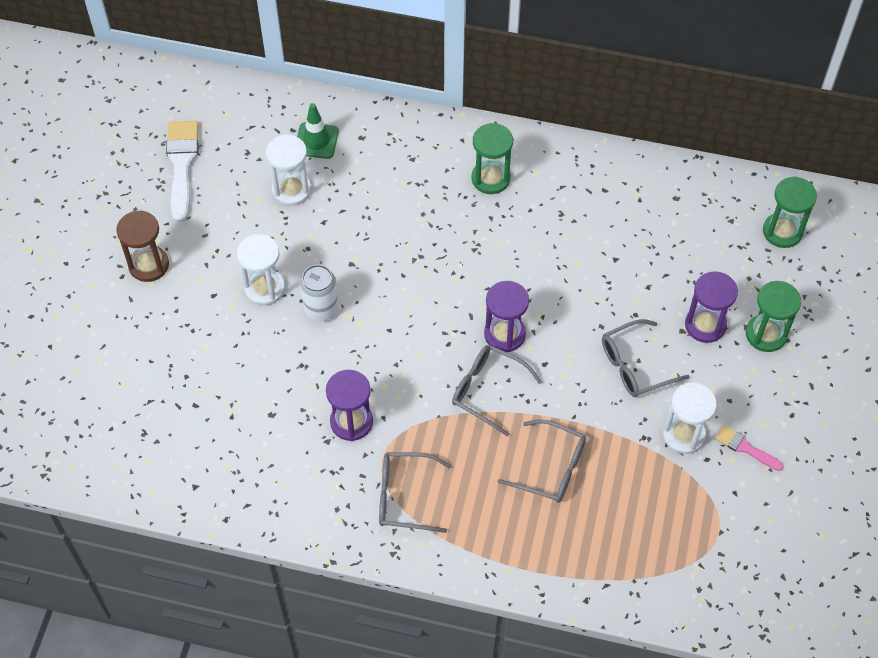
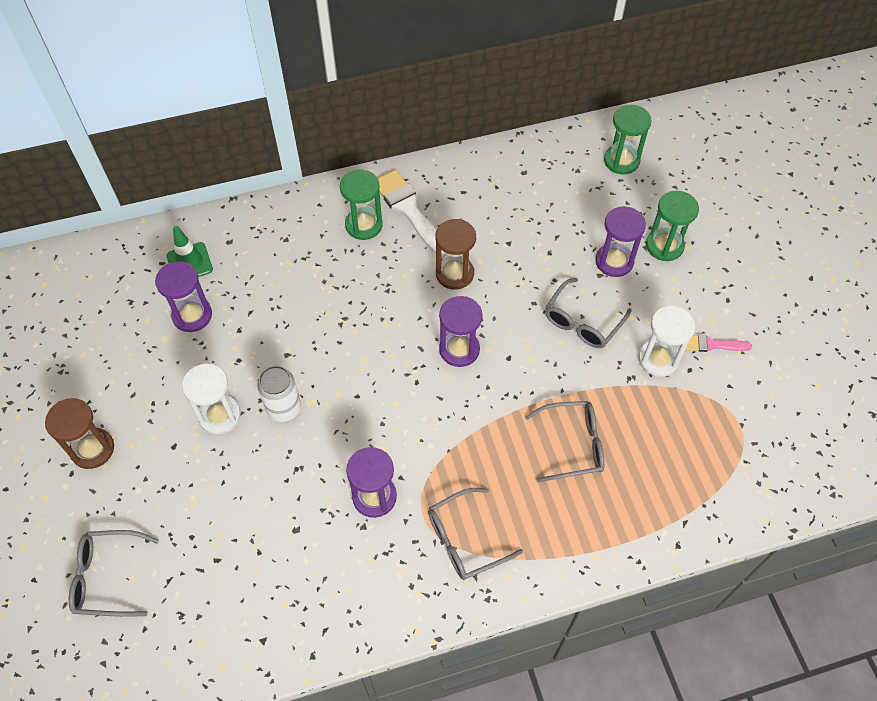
camera: 30 degrees left, 0 degrees up
(182, 165) = (73, 341): white brush -> white brush (408, 209)
(291, 190) = (192, 315): white hourglass -> purple hourglass
(487, 390) = (476, 405): grey glasses -> grey glasses (107, 577)
(545, 263) = (454, 274): none -> brown hourglass

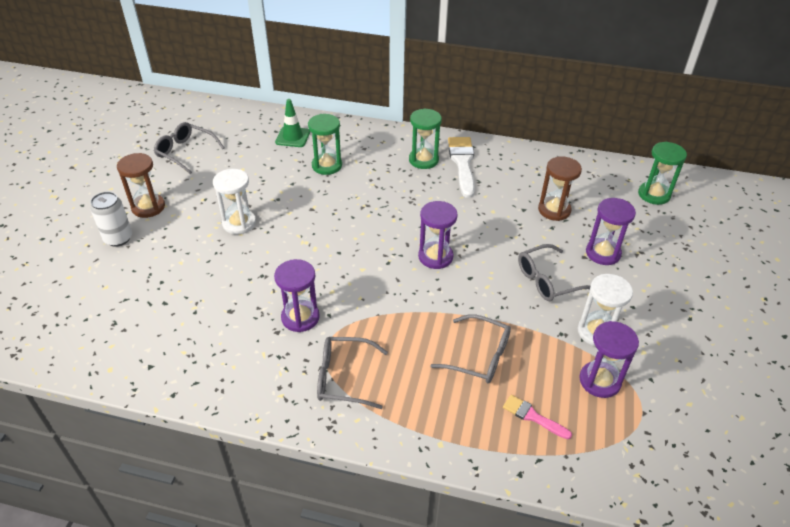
camera: 30 degrees right, 15 degrees down
(107, 577) = (92, 279): grey glasses -> grey glasses (185, 152)
(192, 315) = (270, 164): purple hourglass -> purple hourglass (599, 381)
(284, 408) = (283, 237): white can -> white can (118, 238)
(454, 274) = (467, 211): brown hourglass -> brown hourglass (554, 210)
(664, 246) = (655, 260): green hourglass -> green hourglass (327, 165)
(712, 345) = (653, 343): pink brush -> pink brush (533, 416)

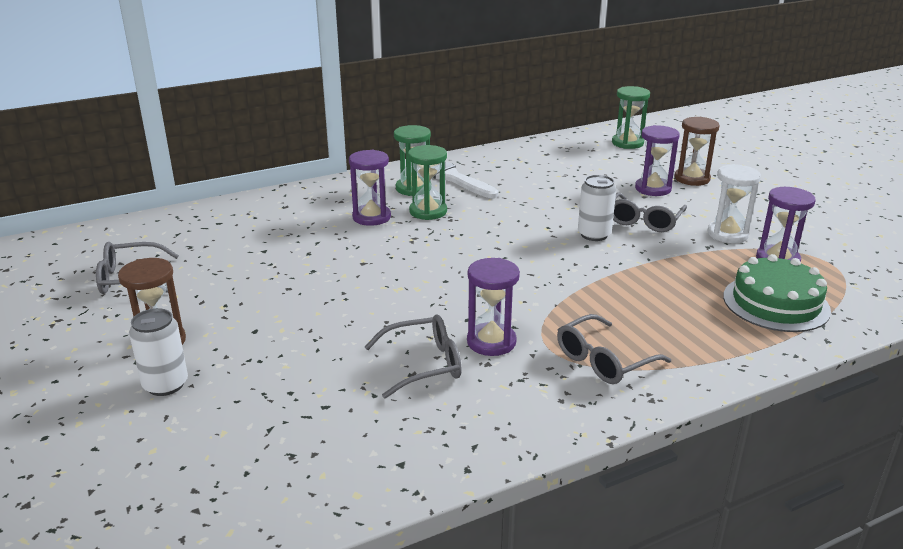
camera: 40 degrees left, 15 degrees down
(239, 223) = (302, 306): white hourglass -> none
(292, 137) = (247, 220): green traffic cone -> none
(327, 165) = (323, 227): green hourglass -> green hourglass (428, 211)
(435, 257) = (536, 245): purple hourglass -> purple hourglass (371, 217)
(479, 356) = (679, 289): grey glasses -> grey glasses (424, 364)
(489, 271) = (594, 235): none -> white can
(533, 416) = (776, 303): pink brush -> green cake
(554, 210) = (575, 178): brown hourglass -> brown hourglass (692, 178)

